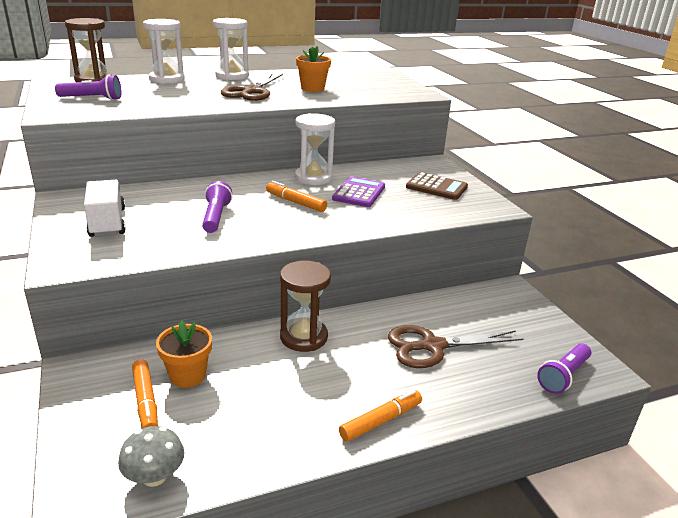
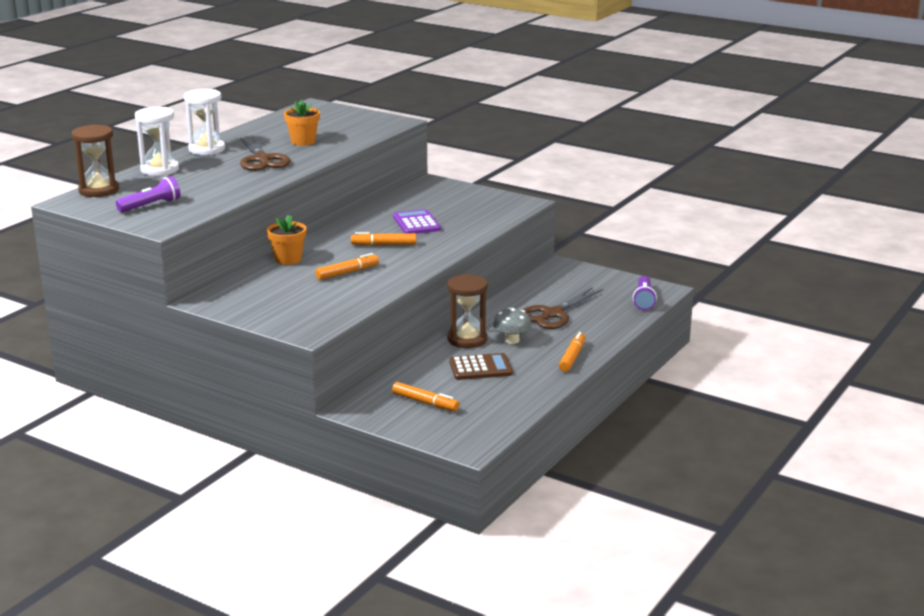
camera: 35 degrees left, 5 degrees down
(107, 223) = (278, 302): white truck -> none
(154, 476) = (489, 423): grey mushroom -> grey mushroom (512, 340)
(187, 375) = (428, 383): orange flower pot -> orange flower pot (288, 259)
(216, 217) = (347, 272): purple flashlight -> orange marker
(313, 178) = (363, 224): white hourglass -> none
(436, 187) = (464, 201): brown calculator -> brown calculator (480, 368)

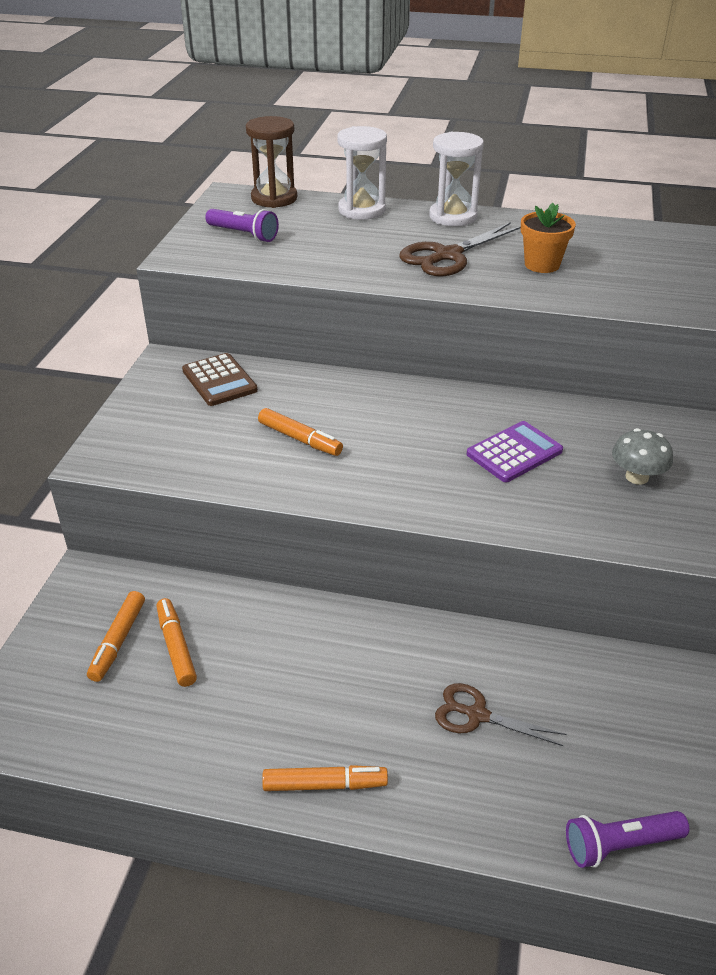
camera: 70 degrees right, 15 degrees up
(288, 259) = (317, 382): orange flower pot -> none
(384, 245) = (414, 444): orange marker -> orange marker (176, 647)
(467, 339) = (332, 632): brown hourglass -> none
(480, 368) = (243, 673): brown calculator -> brown calculator (219, 380)
(512, 340) = (353, 685): grey mushroom -> grey mushroom (637, 477)
(553, 314) = (477, 715): brown scissors -> brown scissors, size x0.65

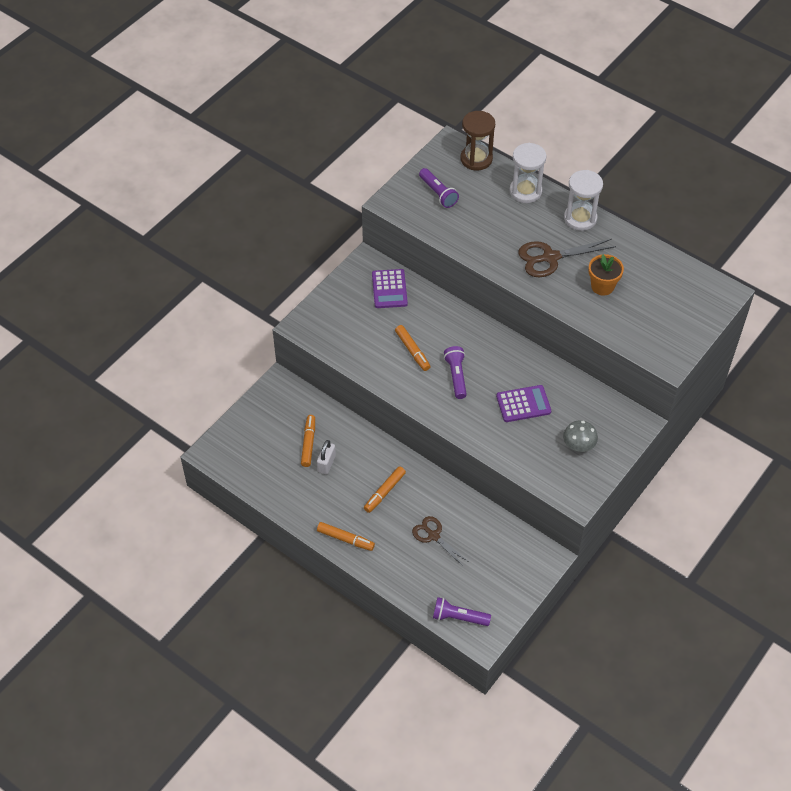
camera: 25 degrees right, 15 degrees up
(118, 641) = (282, 429): orange marker -> orange marker (384, 492)
(219, 380) = (389, 289): brown calculator -> purple calculator
(224, 668) = (326, 464): none -> white padlock
(389, 449) = (456, 376): none -> purple flashlight

